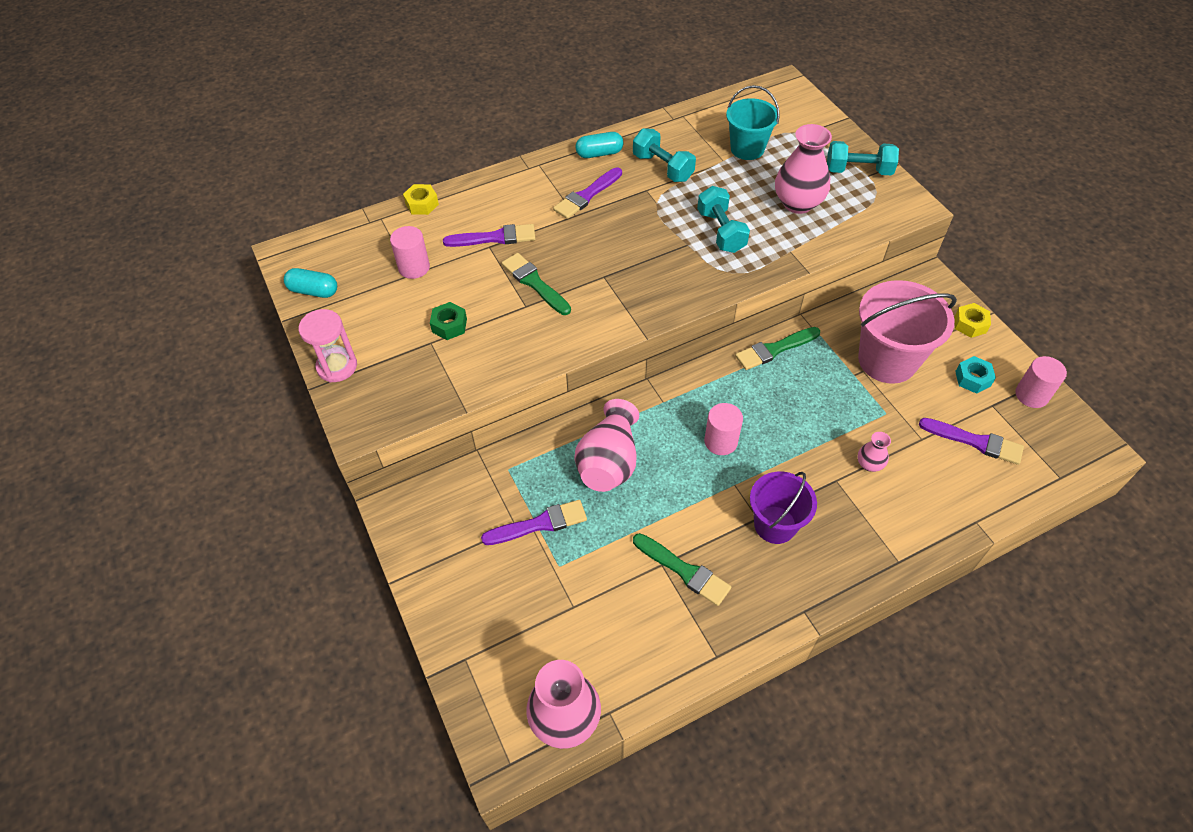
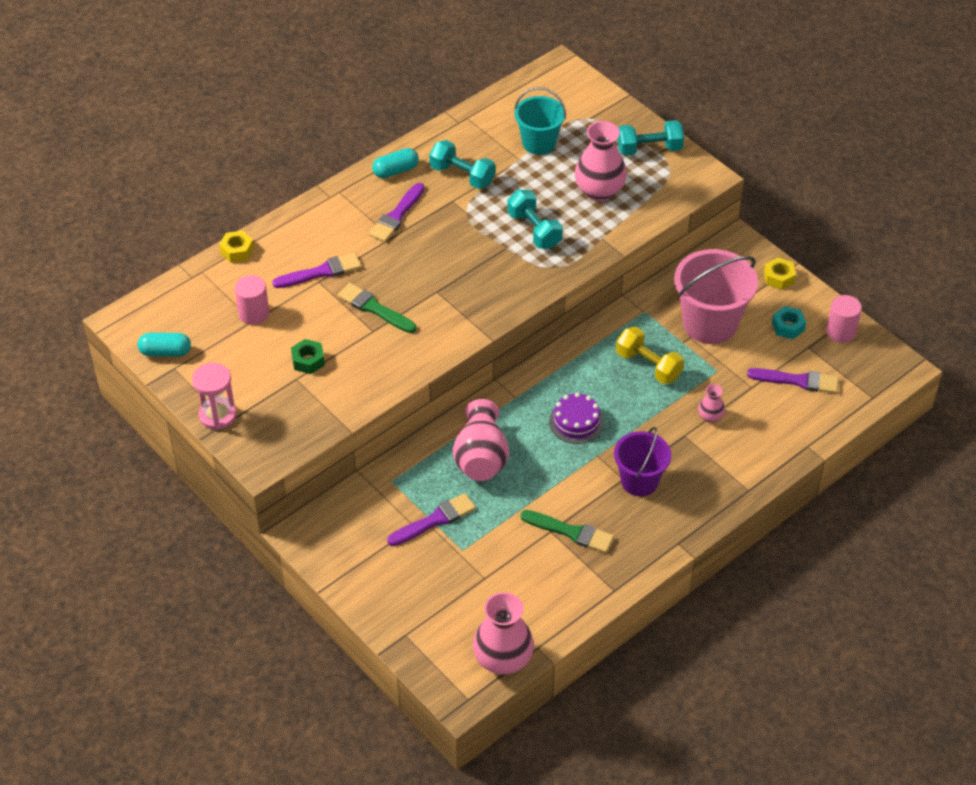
camera: 15 degrees left, 5 degrees down
(720, 441) = (576, 422): pink cylinder -> purple cake
(774, 349) = (606, 332): green brush -> none
(812, 394) = (648, 365): none -> yellow dumbbell

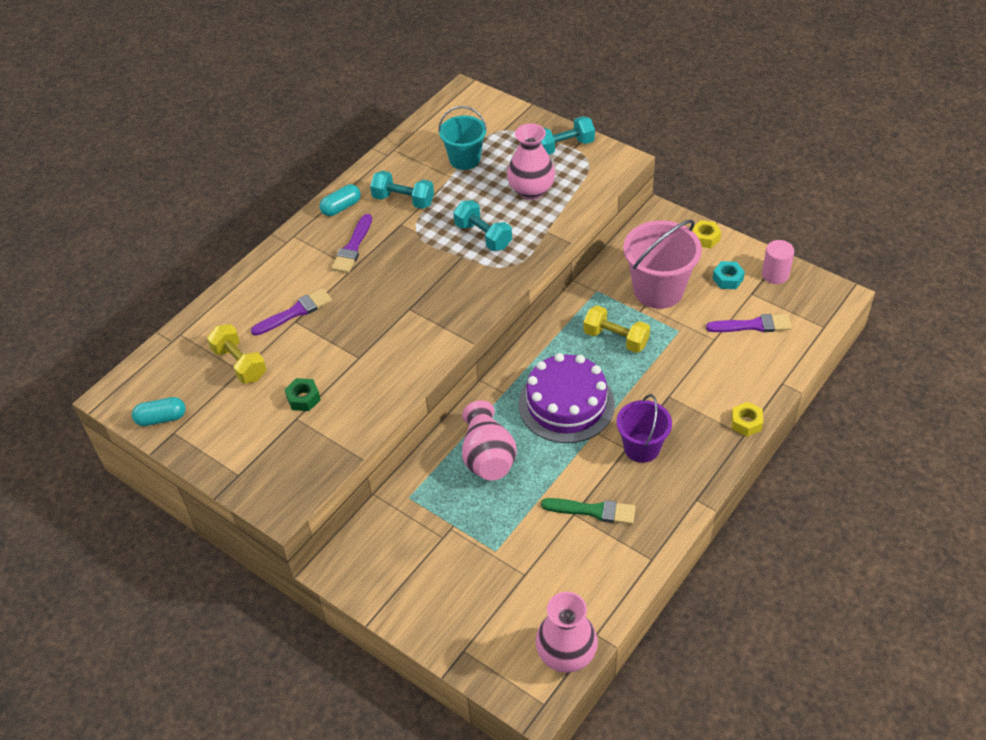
camera: 10 degrees left, 0 degrees up
(217, 415) = (227, 470): pink hourglass -> none
(237, 251) = (210, 308): yellow nut -> yellow nut (746, 423)
(254, 313) = (240, 364): pink cylinder -> yellow dumbbell
(374, 308) = (354, 336): green brush -> none
(435, 520) = (461, 527): purple brush -> none
(576, 422) = (566, 404): purple cake -> purple cake, size x1.83
(710, 417) = (686, 374): pink vase -> none

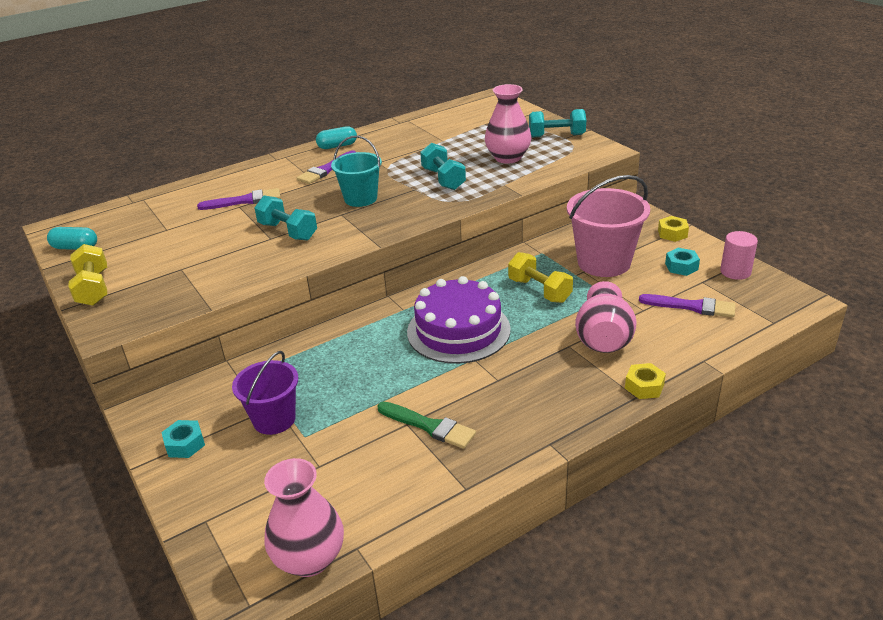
camera: 20 degrees right, 15 degrees down
(240, 364) = (170, 225): yellow dumbbell -> yellow dumbbell (93, 289)
(303, 398) = (199, 256): green nut -> none
(397, 589) = (185, 444): none -> turquoise nut
(403, 200) = (391, 149): turquoise dumbbell -> turquoise dumbbell (288, 231)
(464, 159) = (462, 132): turquoise bucket -> turquoise bucket (360, 199)
(488, 457) = (353, 355): pink vase -> pink vase (603, 338)
(641, 448) = (515, 383): purple bucket -> purple bucket (274, 419)

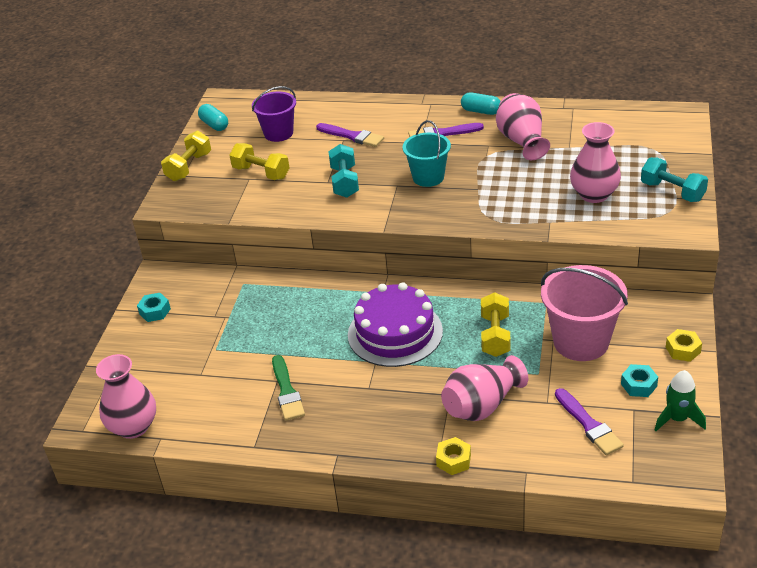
camera: 45 degrees right, 5 degrees up
(188, 259) = (261, 173): none -> yellow dumbbell
(274, 419) = (214, 326): purple bucket -> purple bucket (278, 133)
(401, 150) = (522, 141): none -> pink vase
(443, 179) = (512, 190): turquoise dumbbell -> none
(735, 272) = (677, 419): pink cylinder -> green rocket

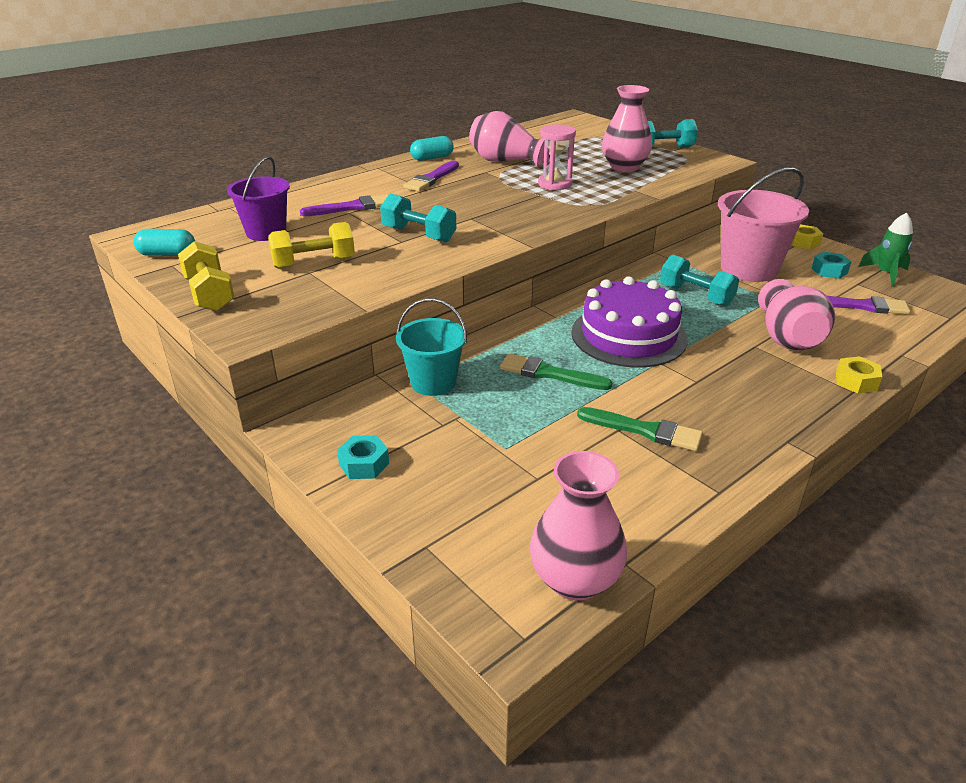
camera: 55 degrees left, 5 degrees down
(308, 325) = (549, 374): none -> green brush
(428, 177) = (485, 204): turquoise bucket -> turquoise bucket (433, 382)
(495, 335) = (695, 296): yellow dumbbell -> turquoise dumbbell
(507, 184) = (555, 184): none -> pink hourglass

